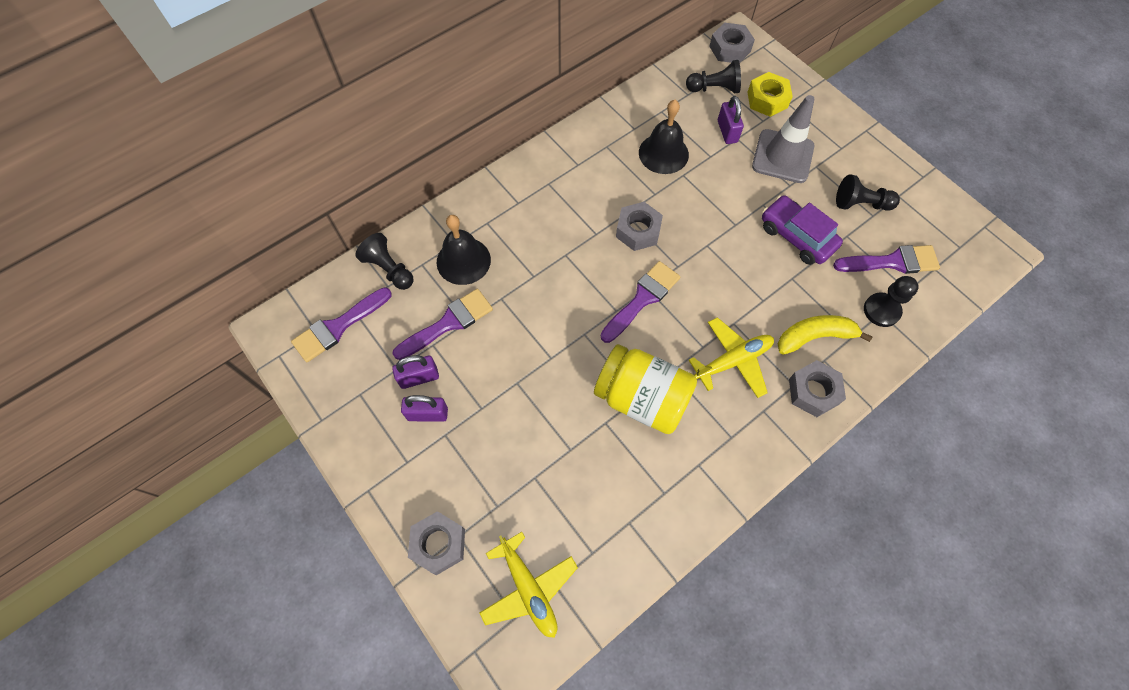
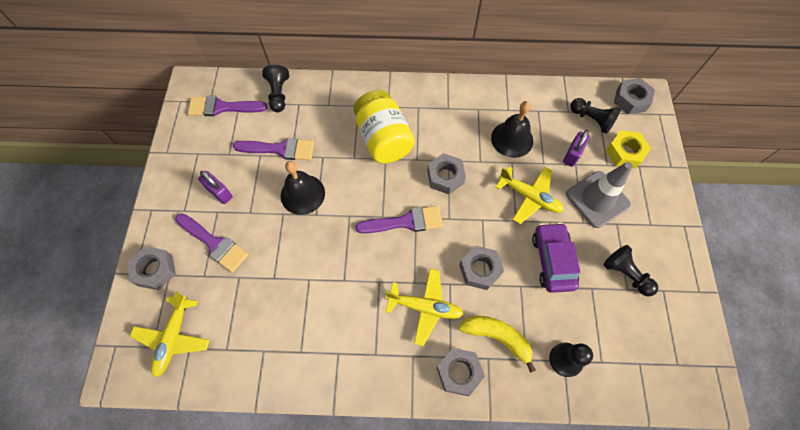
camera: 40 degrees right, 0 degrees up
(419, 377) = (235, 168): purple padlock -> none
(463, 261) = (323, 119): black bell -> black bell (302, 194)
(642, 398) = (344, 283): yellow jar -> yellow jar (383, 139)
(727, 195) = (529, 197): none -> yellow plane
(746, 291) = (479, 270): none -> grey nut
(892, 262) = (609, 333): purple brush -> purple brush (214, 243)

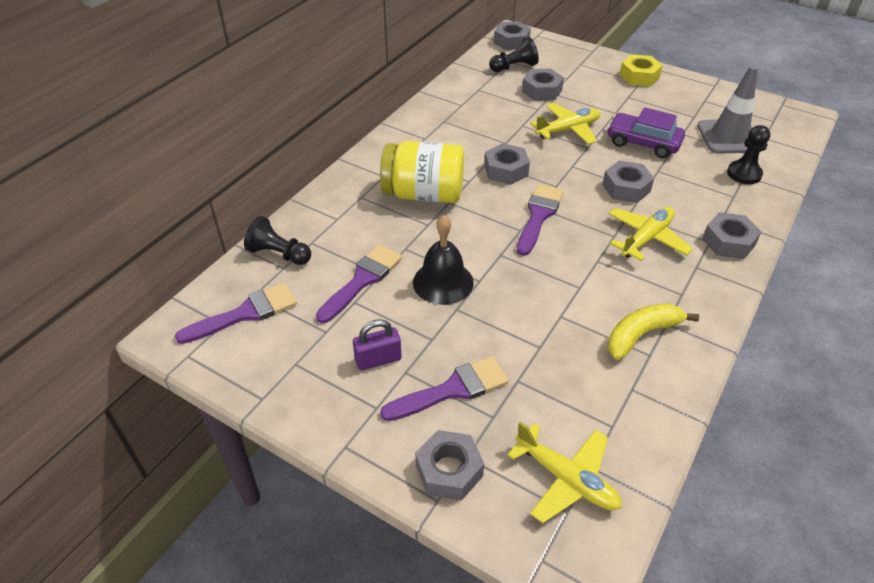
camera: 60 degrees left, 20 degrees down
(222, 107) = (245, 313): purple brush -> purple brush turned 150 degrees counterclockwise
(497, 337) = (703, 204): yellow banana -> yellow banana (641, 334)
(512, 139) = (496, 115): black bell -> none
(572, 155) = (542, 90): purple padlock -> grey nut
(597, 199) = (597, 96): grey traffic cone -> grey traffic cone (729, 137)
(625, 153) = (561, 65): yellow nut -> yellow nut (639, 76)
(625, 274) = (679, 111): black pawn -> none

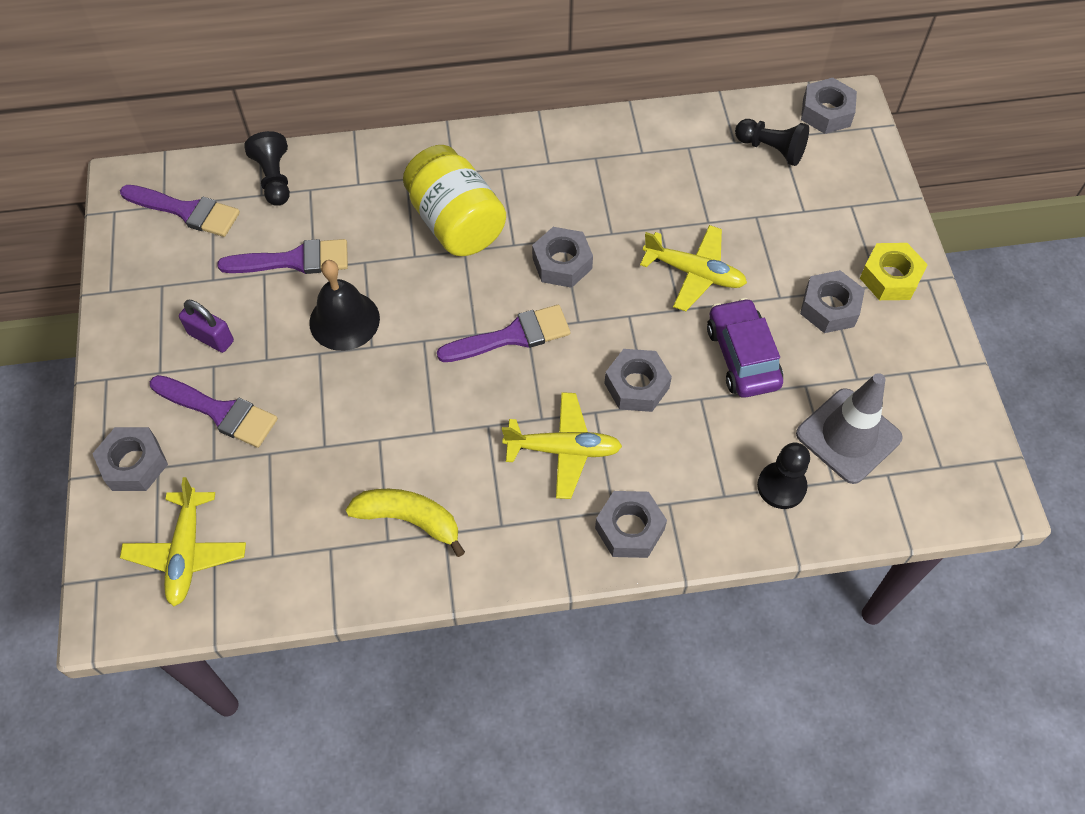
camera: 50 degrees right, 15 degrees up
(542, 90) = (749, 204): grey nut -> grey nut (829, 307)

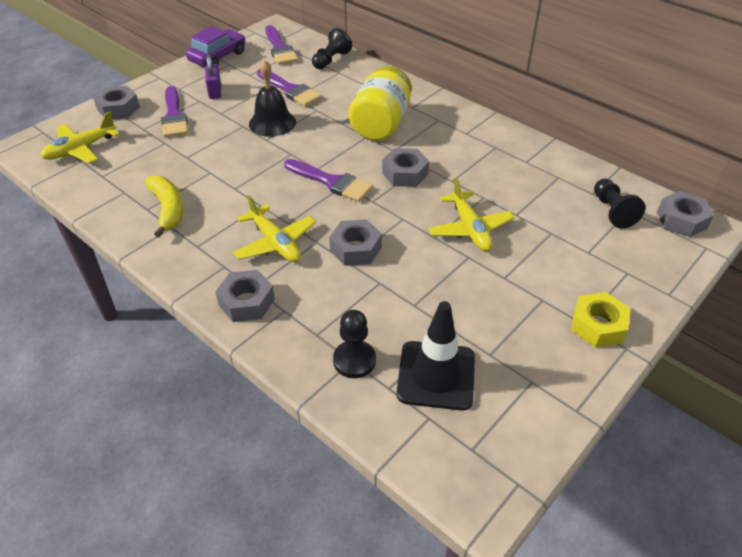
camera: 50 degrees right, 15 degrees down
(742, 356) = (435, 284): purple car -> purple car (218, 57)
(829, 307) = (529, 307): grey nut -> none
(848, 436) = (436, 375): grey traffic cone -> black traffic cone

